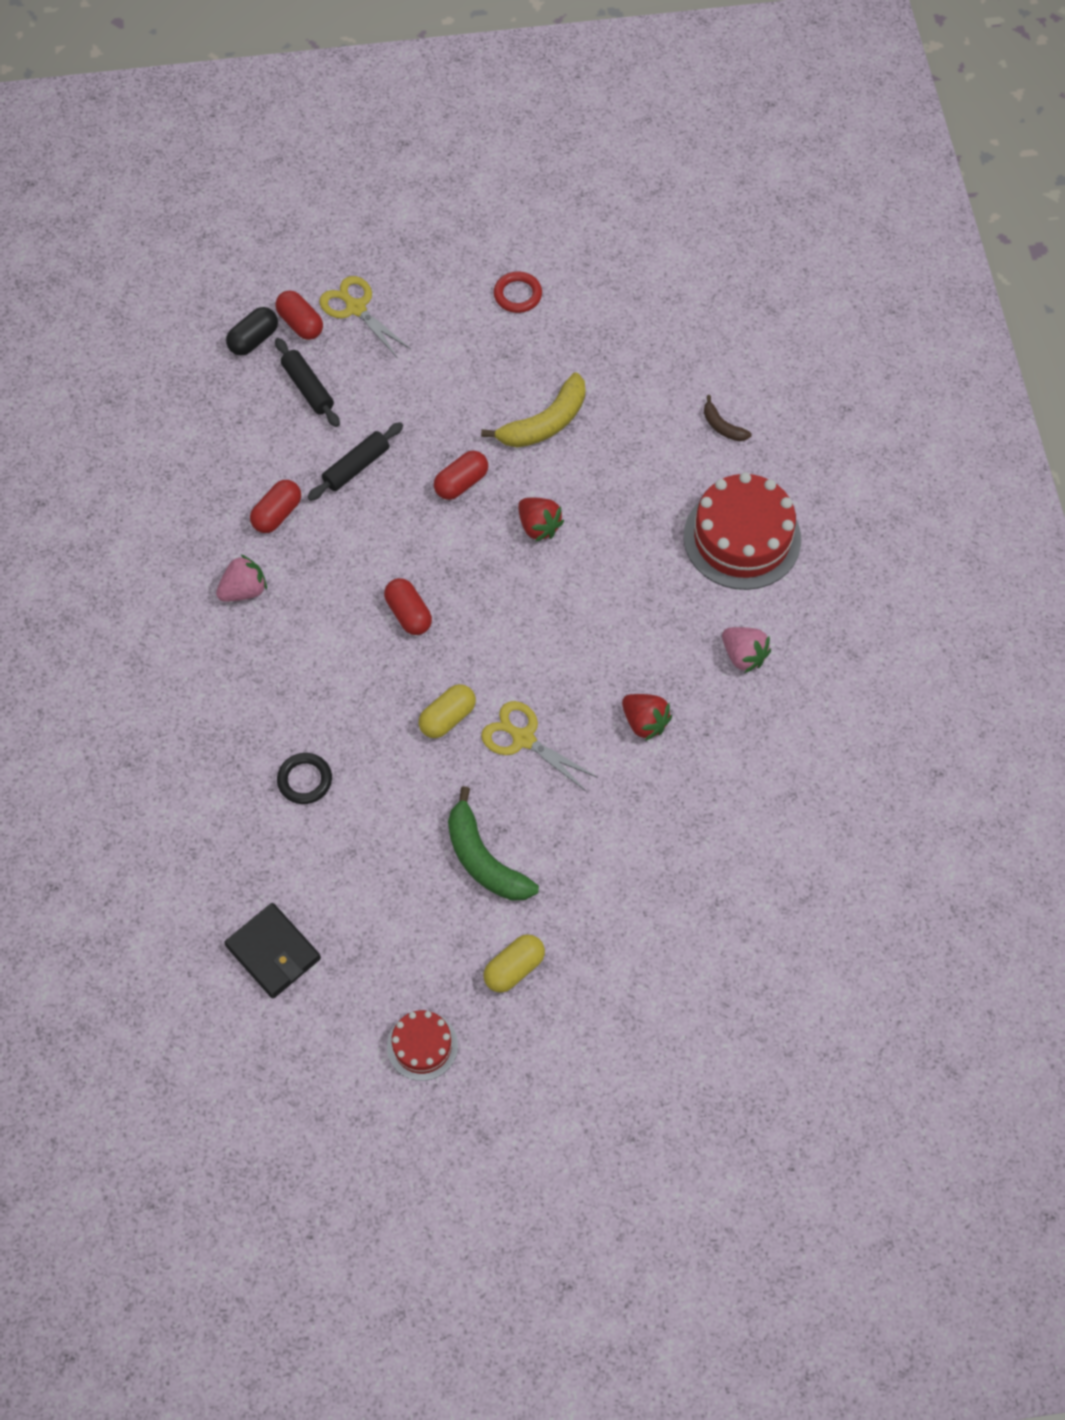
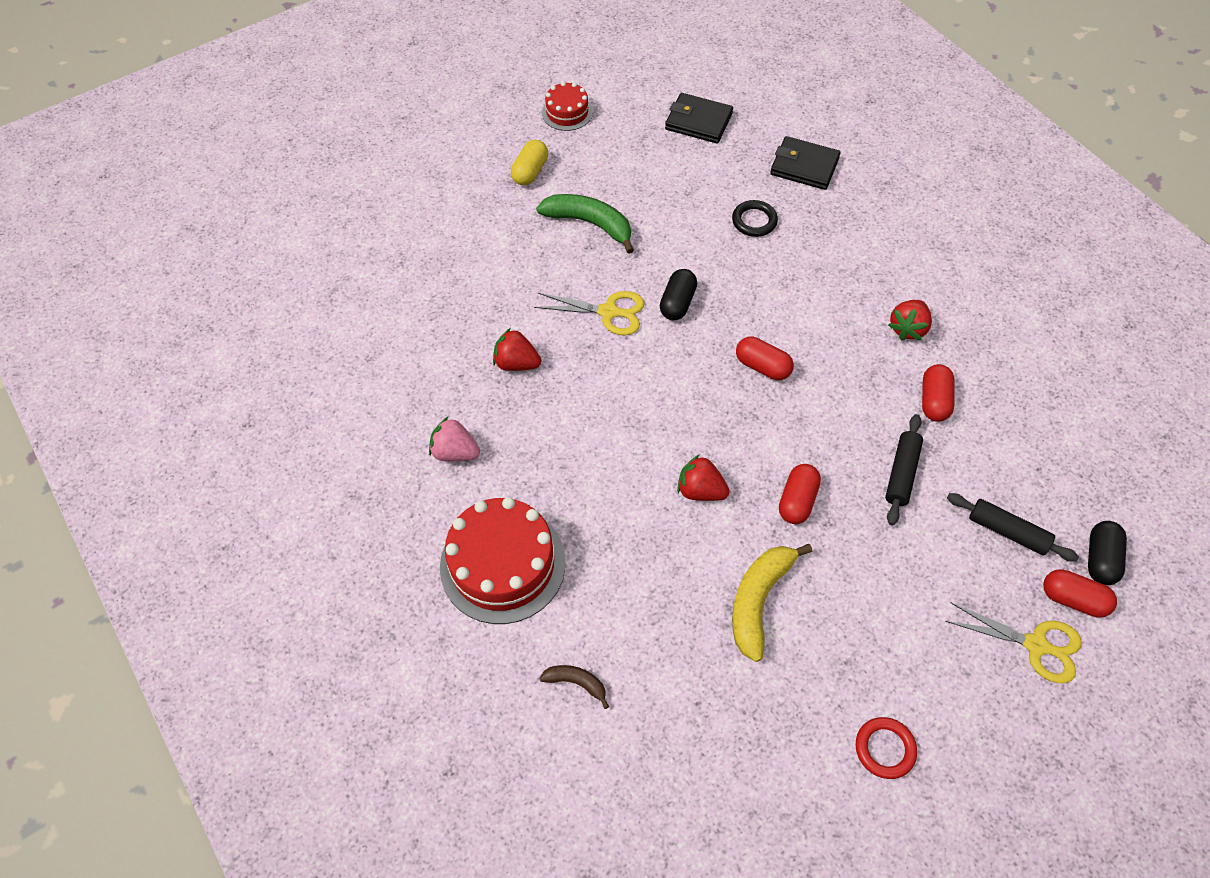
camera: 155 degrees right, 5 degrees down
(199, 827) = (804, 166): none -> black wallet
(244, 590) = (908, 328): pink strawberry -> red strawberry
(447, 718) = (677, 303): yellow capsule -> black capsule

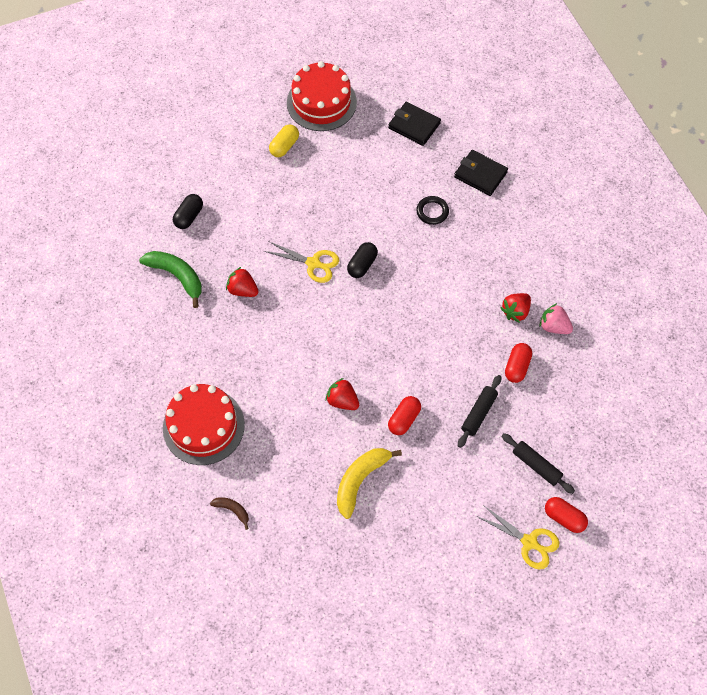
camera: 10 degrees right, 5 degrees up
(455, 452) = (189, 345): pink strawberry -> pink strawberry (554, 326)
(567, 112) = (321, 102): red cake -> red cake, size x1.87
(590, 224) = (316, 194): green banana -> green banana (177, 276)
(762, 366) = (407, 321): red capsule -> none
(885, 749) = (412, 587): red ring -> none
(1100, 559) = (591, 495): black capsule -> black capsule (189, 216)

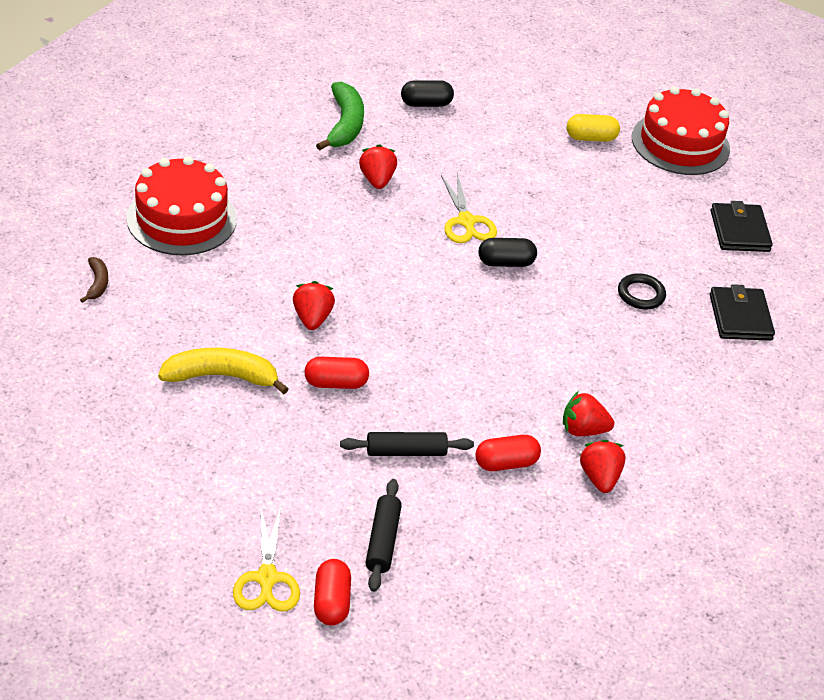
camera: 50 degrees right, 20 degrees down
(554, 326) = (599, 478): pink strawberry -> red strawberry

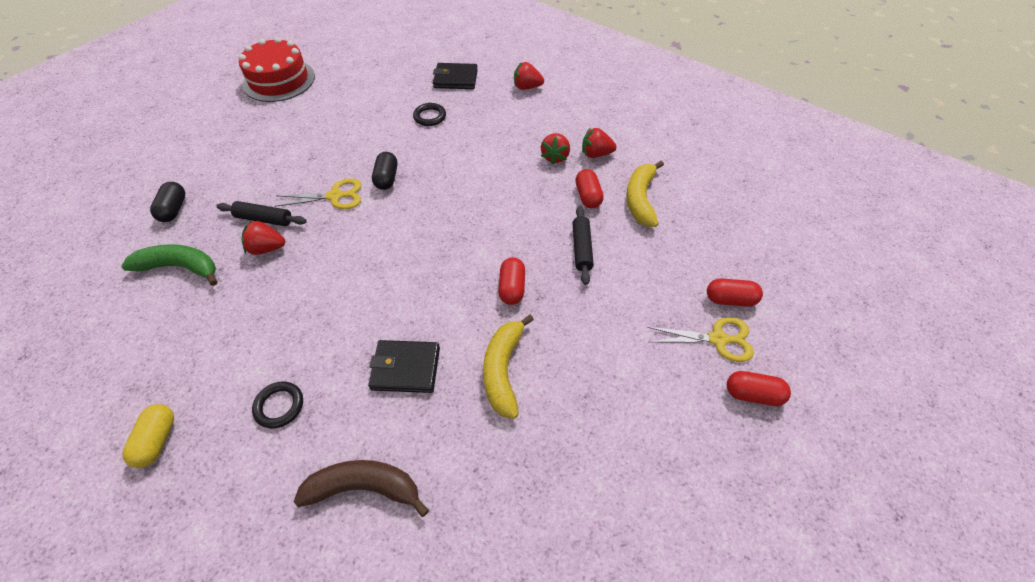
camera: 80 degrees left, 10 degrees up
(97, 283) = (364, 488): brown banana -> brown banana, size x1.91
(181, 219) = (279, 406): red cake -> black ring
(188, 601) = (753, 394): none -> red capsule
(312, 318) = (435, 301): red strawberry -> red strawberry (527, 87)
(382, 541) = (668, 267): black rolling pin -> black rolling pin (264, 219)
(510, 523) = (640, 199): none -> yellow banana
(591, 138) = (257, 121): yellow capsule -> yellow capsule (157, 440)
(739, 231) = (376, 68): black wallet -> black wallet (405, 368)

